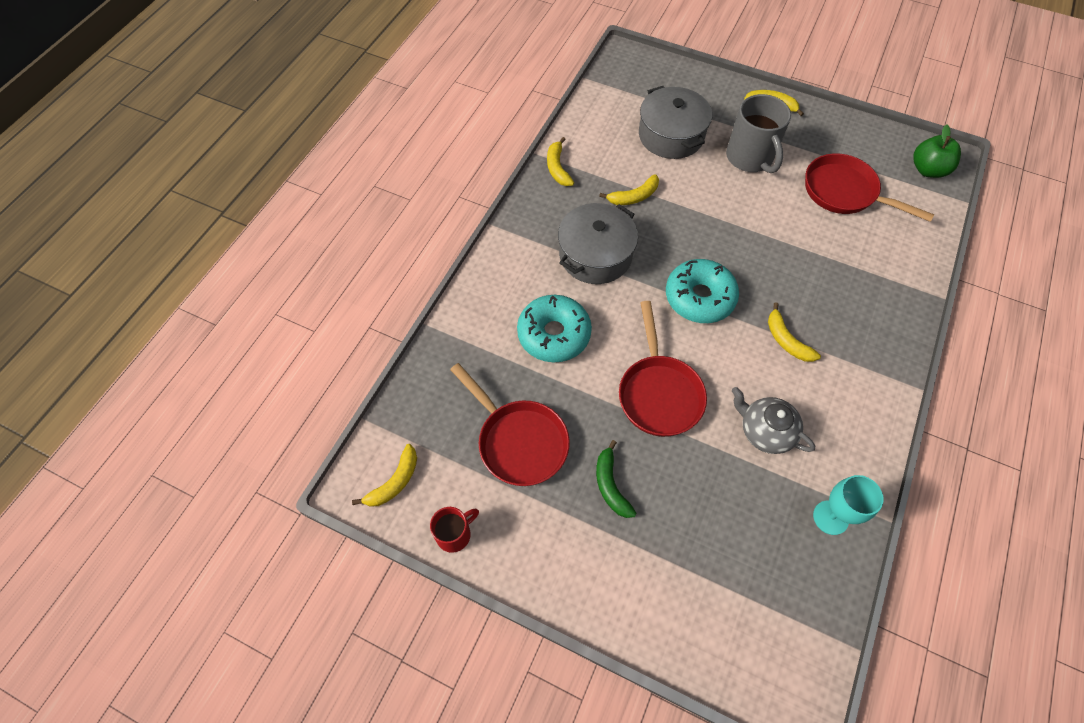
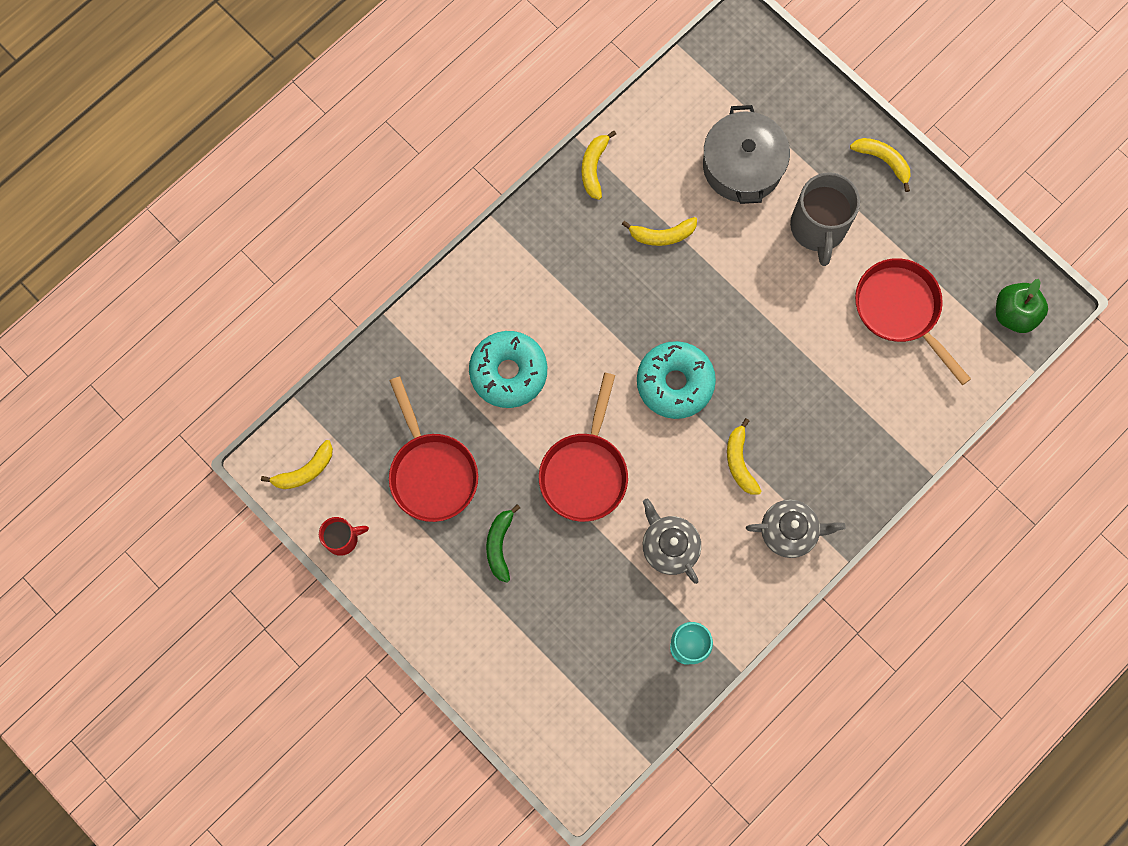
camera: 20 degrees right, 15 degrees up
(595, 255) = (589, 294): grey pot -> none
(860, 382) = (789, 531): none -> grey teapot

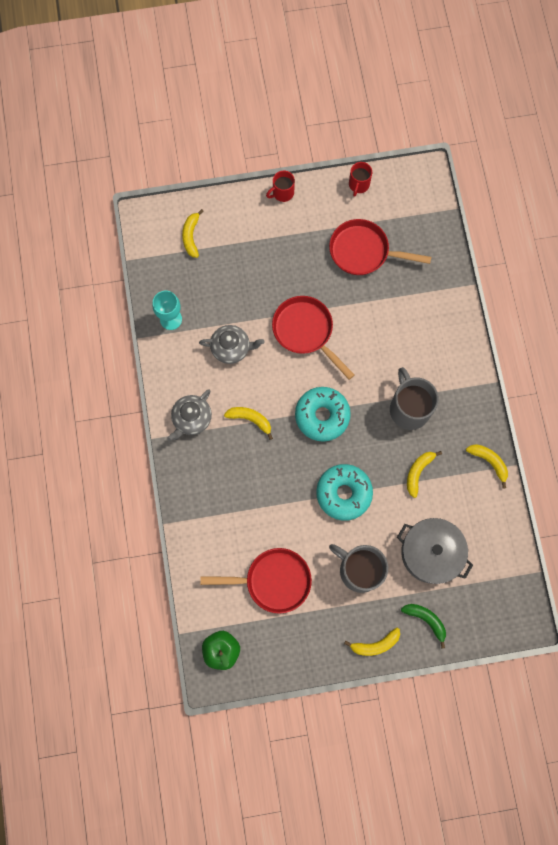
camera: 125 degrees right, 0 degrees up
(305, 471) = (410, 188): yellow banana -> yellow banana (191, 236)
(419, 628) = (282, 193): none -> red mug
(499, 545) = (297, 260): green banana -> green banana (426, 620)
(508, 372) = (393, 329): turquoise donut -> turquoise donut (343, 493)
(594, 292) = (409, 408): none -> grey mug

